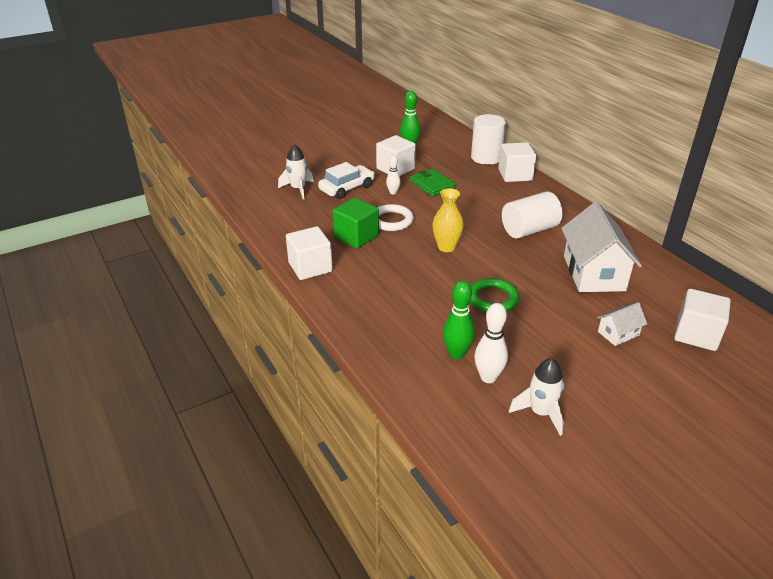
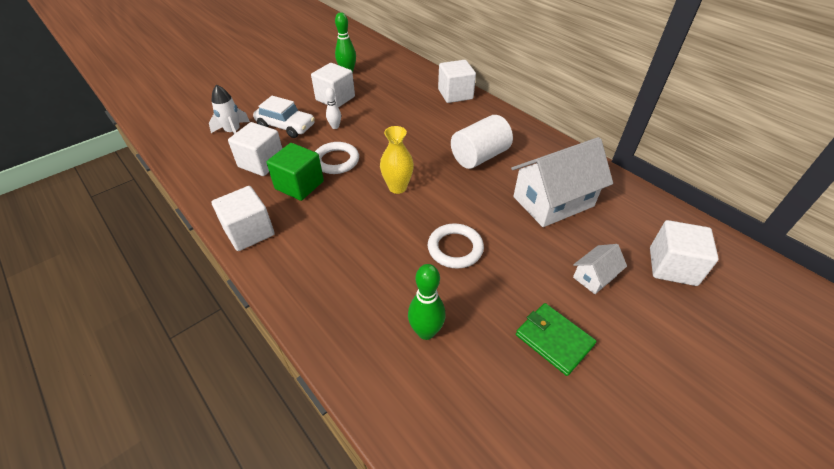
camera: 10 degrees left, 10 degrees up
(323, 216) = (261, 162): none -> white cube
(347, 188) = (286, 126): white car -> white car turned 75 degrees clockwise
(432, 184) = (374, 113): green wallet -> green wallet (554, 340)
(486, 158) = (424, 78): white cylinder -> none
(488, 377) = (466, 361): white bowling pin -> none
(492, 299) = (455, 248): green ring -> white ring
(540, 413) = (534, 406): white rocket -> none
(593, 273) = (553, 201): white house -> white house turned 75 degrees clockwise

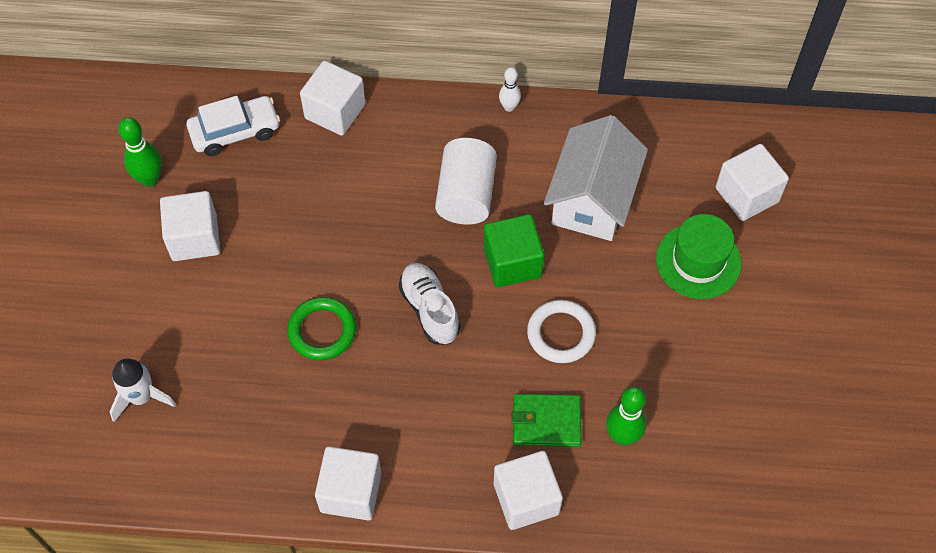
camera: 45 degrees left, 15 degrees up
(261, 162) = (241, 406): white cube -> white cube (526, 499)
(286, 126) = (194, 333): white car -> white car (235, 132)
(299, 185) = (325, 396): green cube -> green cube (512, 262)
(335, 127) = (255, 283): white bowling pin -> white bowling pin (509, 107)
(336, 161) = (322, 331): white ring -> green ring
(397, 187) = (429, 309): yellow vase -> white shoe
(554, 340) = (719, 353): green wallet -> green wallet (546, 422)
(594, 277) = (698, 261): white house -> green hat

